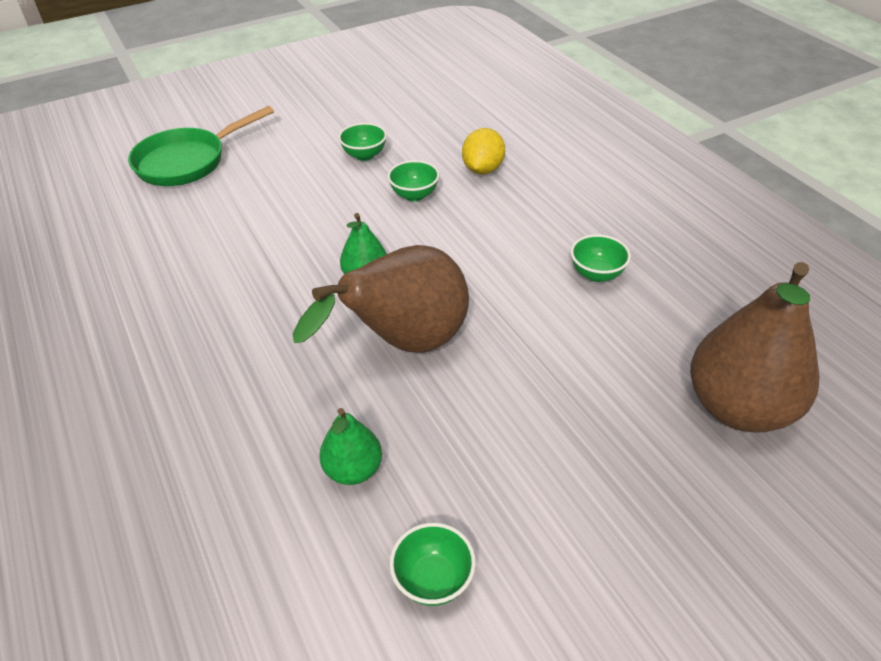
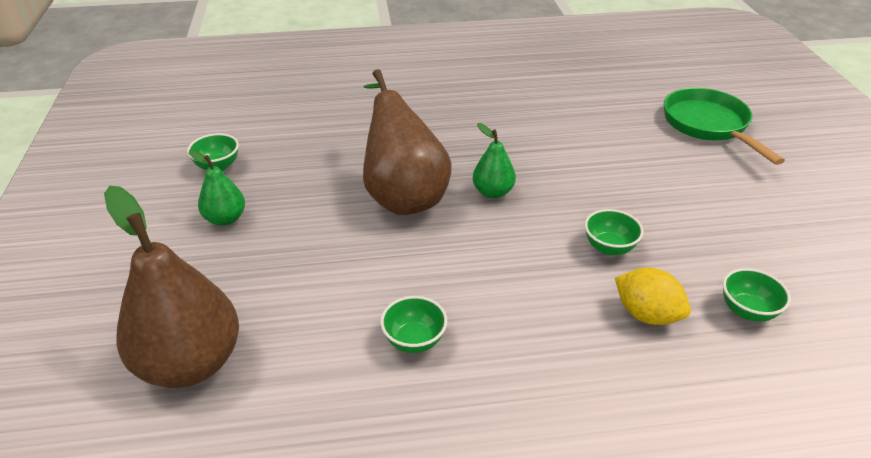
camera: 110 degrees right, 5 degrees down
(353, 470) = (312, 153): green pear -> green pear (225, 219)
(364, 155) = (700, 229): green bowl -> green bowl (747, 311)

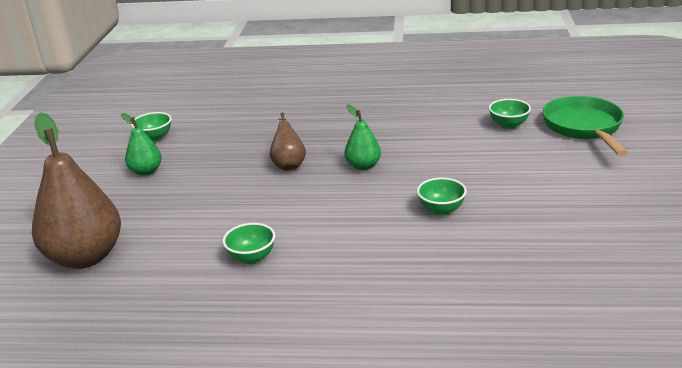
camera: 15 degrees right, 10 degrees down
(403, 195) = (288, 164): brown pear -> brown pear, size x0.50
(646, 314) = (447, 256): yellow lemon -> none
(747, 311) = (537, 261): green bowl -> green bowl (508, 125)

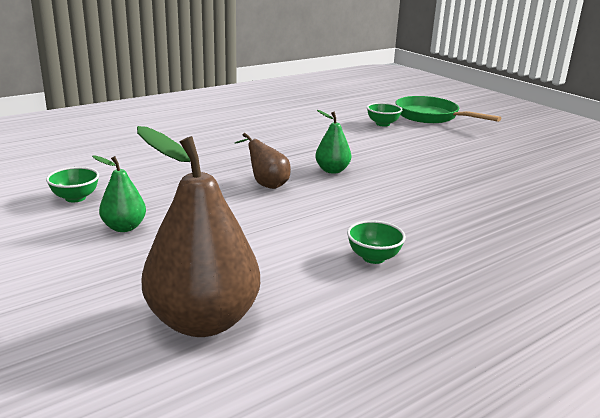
camera: 45 degrees left, 5 degrees down
(441, 210) = (443, 182): green bowl -> none

